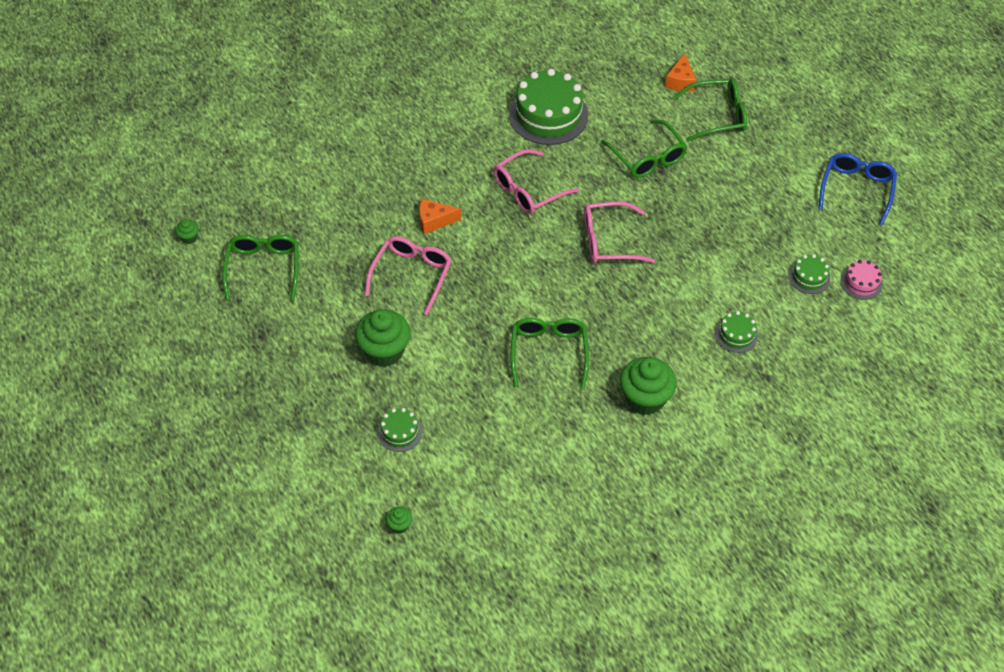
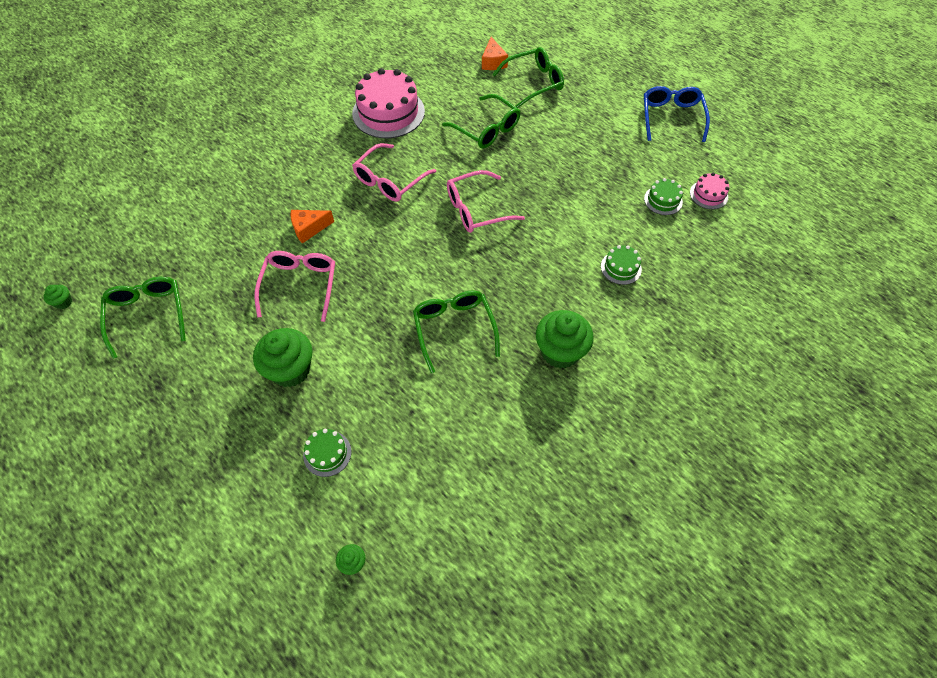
camera: 15 degrees left, 5 degrees up
(548, 115) = (388, 112): green cake -> pink cake

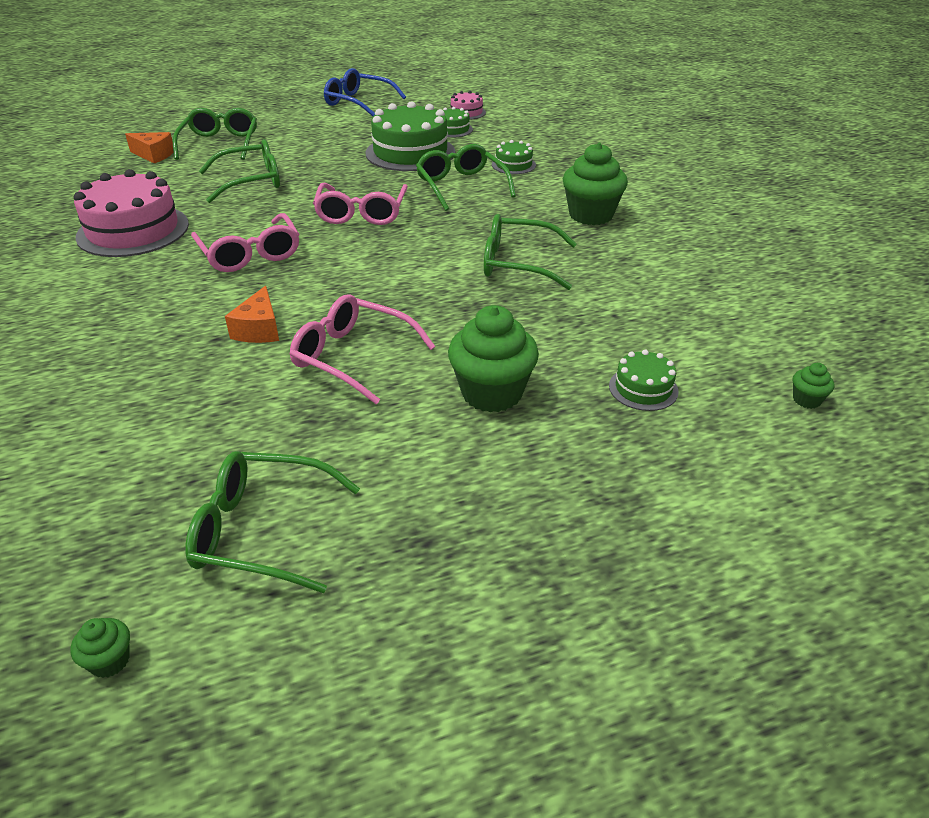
camera: 65 degrees left, 20 degrees down
(557, 248) = (461, 186): none -> green glasses
(596, 193) = (410, 152): none -> green cake

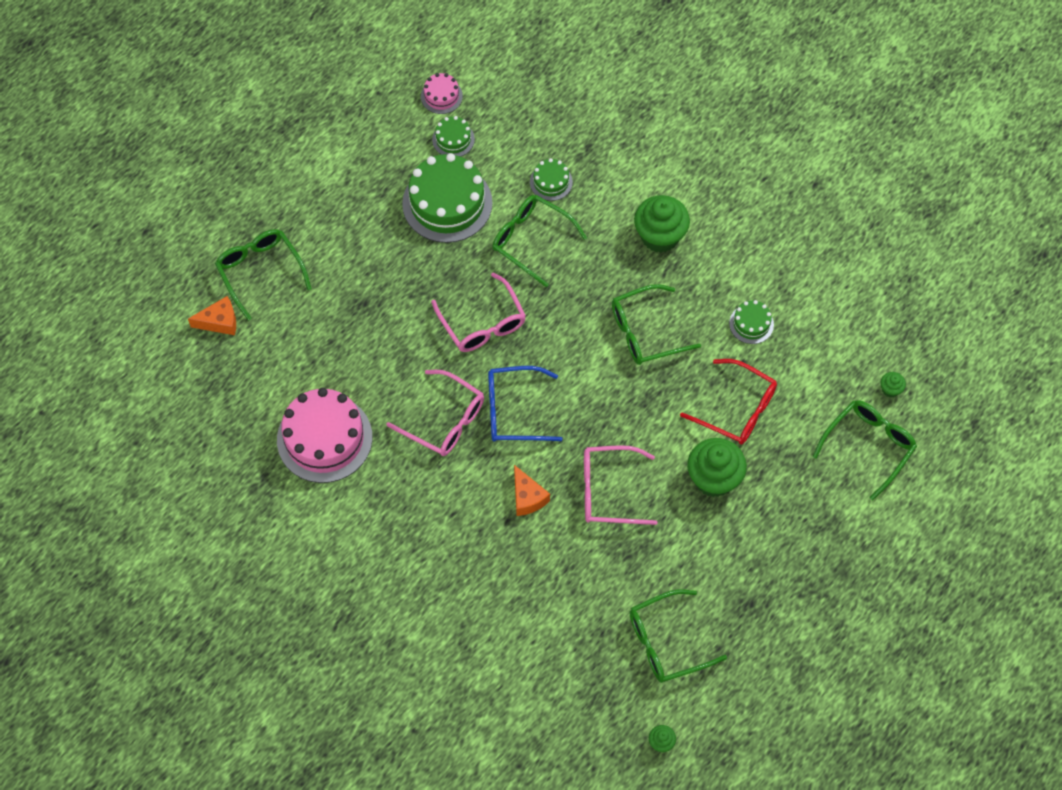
camera: 30 degrees left, 25 degrees up
(251, 181) = (350, 321): green glasses -> green glasses (868, 446)
(358, 102) = (319, 124): blue glasses -> blue glasses (514, 411)
(574, 347) = (737, 409): none -> red glasses
(643, 388) = (796, 428): green cake -> green cake (751, 324)

